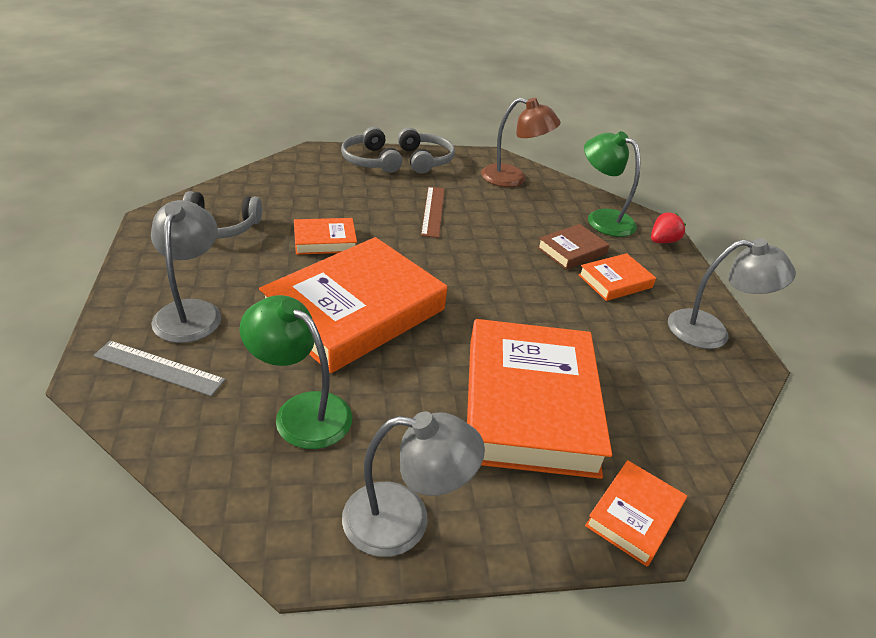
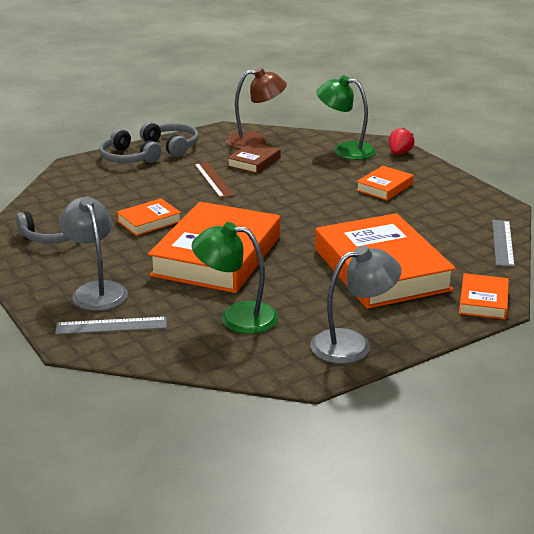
camera: 20 degrees left, 10 degrees down
(572, 251) = (339, 177): brown book -> brown book (254, 162)
(711, 331) = (468, 198): grey lamp -> none
(718, 420) = (502, 242): none -> grey ruler

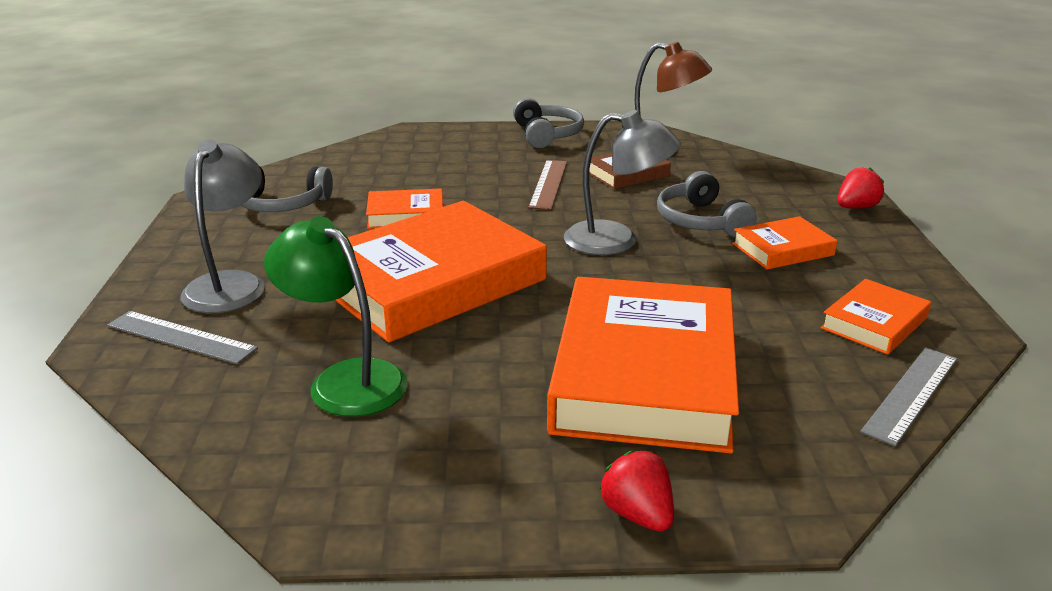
camera: 30 degrees right, 0 degrees up
(127, 158) = (477, 138): grey headphones -> grey headphones (700, 221)
(345, 150) = (774, 186): green lamp -> none
(352, 344) = (456, 491): grey lamp -> grey lamp (616, 240)
(438, 326) = (638, 514): none -> red strawberry
(483, 301) = (772, 494): orange book -> orange book (874, 323)

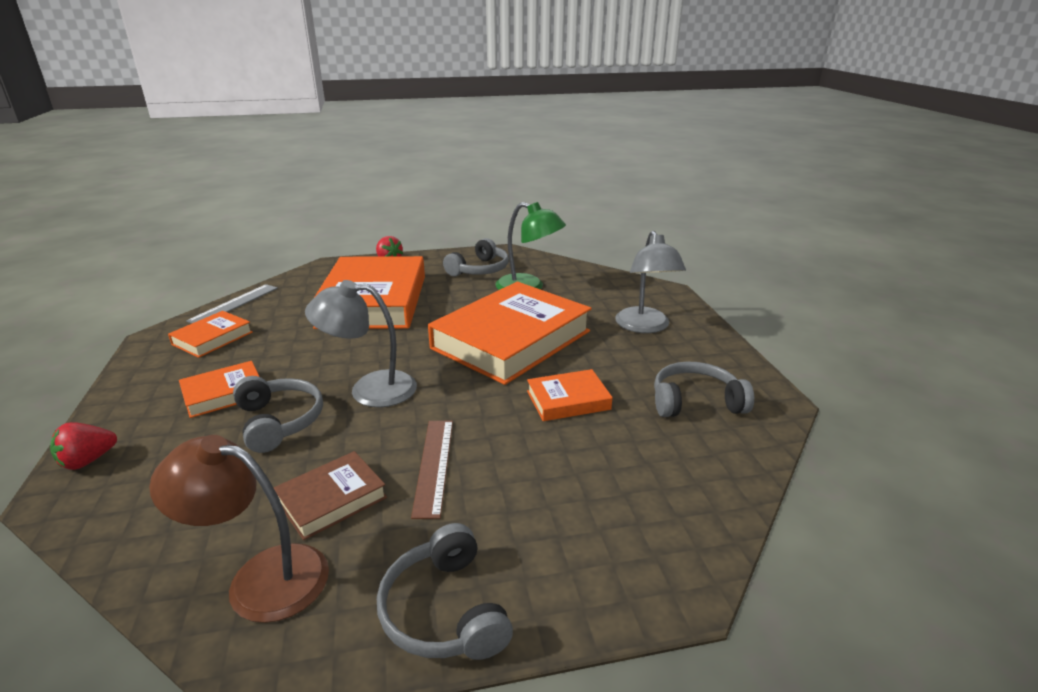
camera: 170 degrees right, 0 degrees up
(181, 337) = (633, 297): grey ruler -> none
(418, 449) = (480, 270): none -> grey headphones

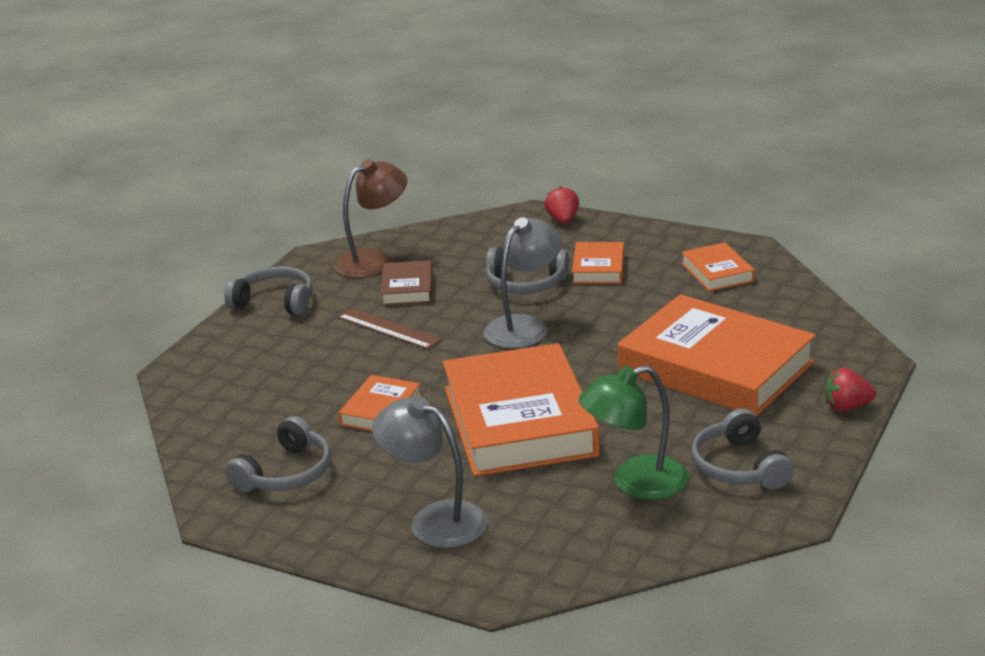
camera: 130 degrees right, 0 degrees up
(234, 304) = (796, 290): grey ruler -> none

